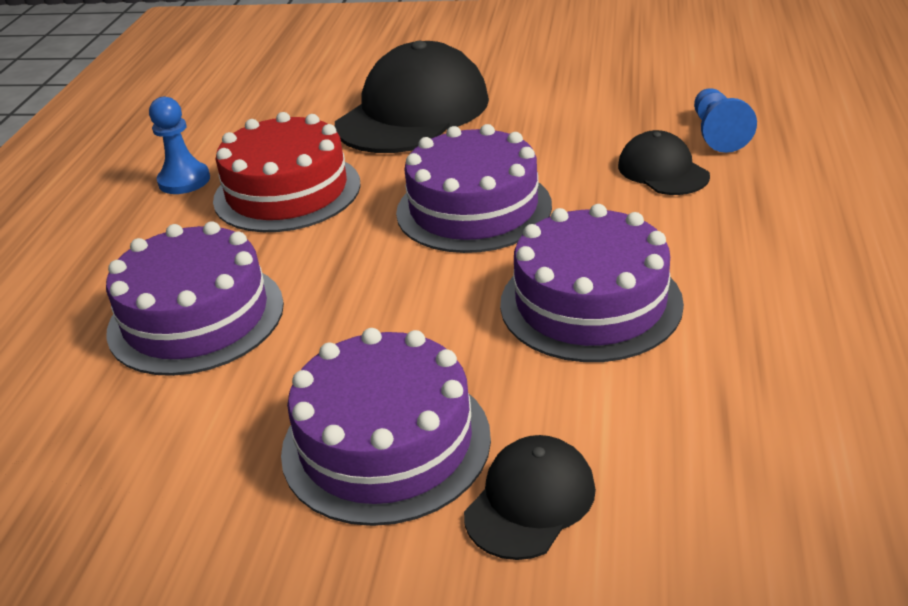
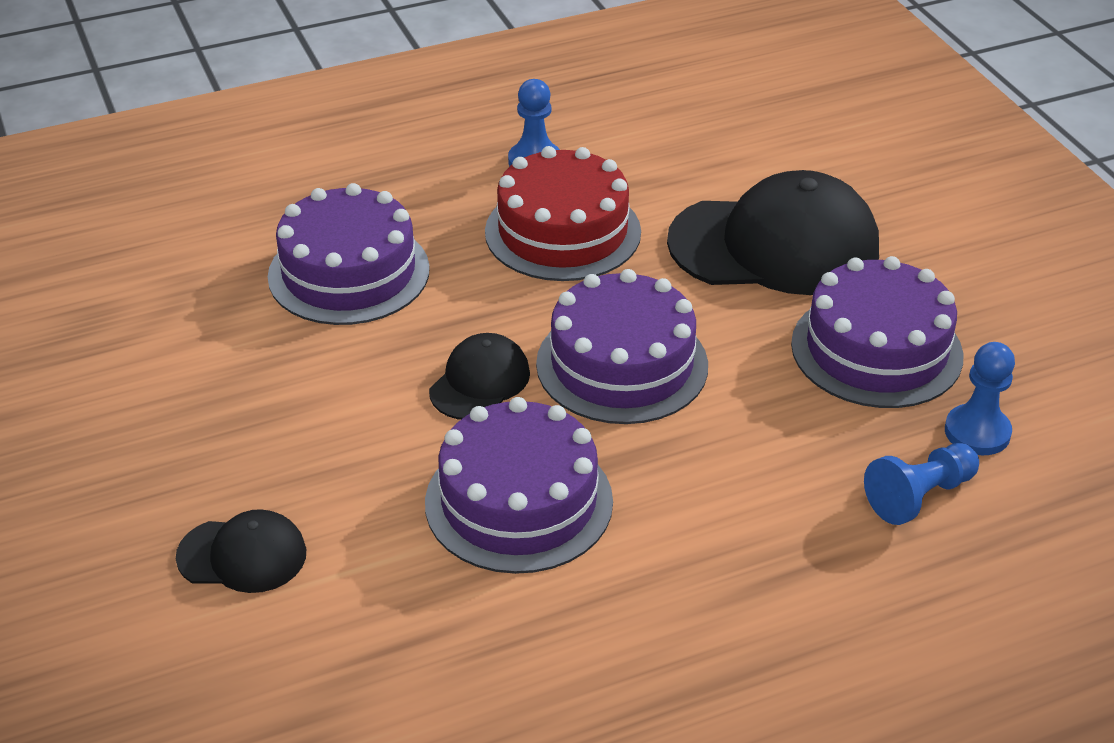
camera: 55 degrees right, 5 degrees up
(386, 443) = (262, 449): purple cake -> purple cake (876, 350)
(662, 171) = (798, 476): black cap -> black cap (480, 382)
(672, 98) = (977, 432): none -> blue pawn

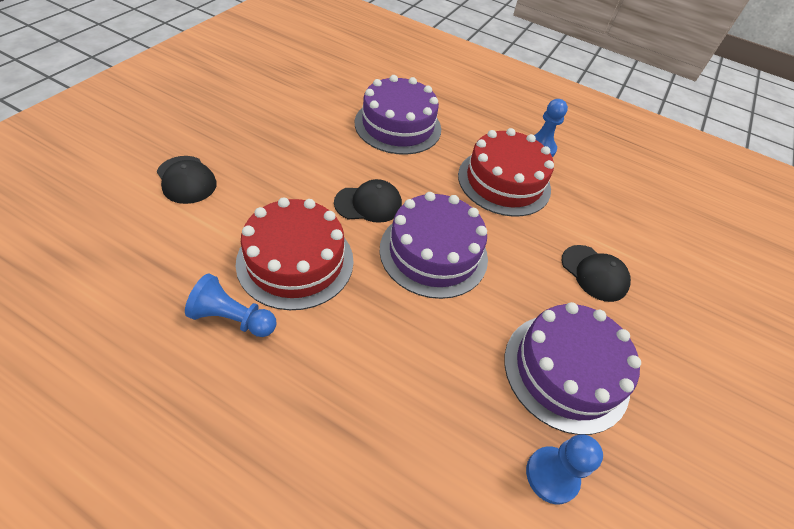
camera: 45 degrees right, 10 degrees up
(519, 502) = (295, 261): purple cake -> red cake
(774, 245) = (594, 273): black cap -> black cap, size x0.50
(919, 496) = (460, 469): blue pawn -> blue pawn (233, 318)

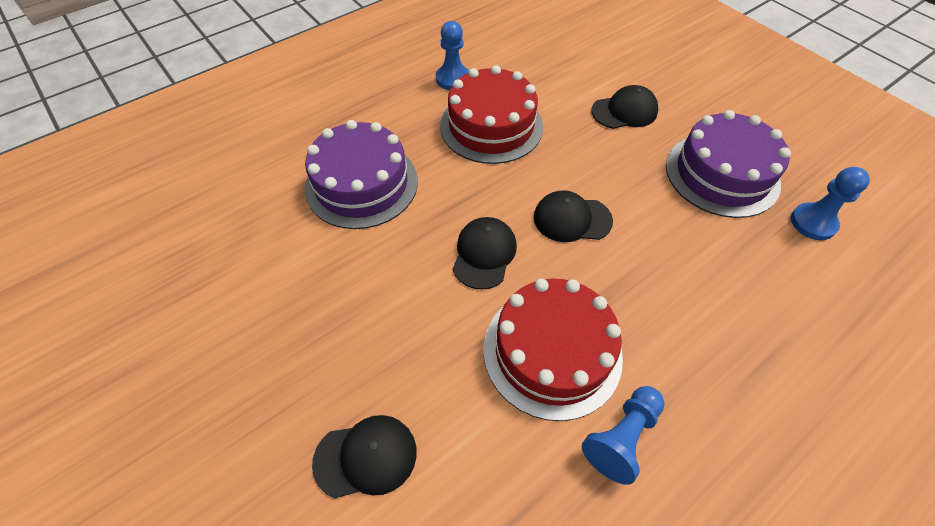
camera: 60 degrees left, 5 degrees up
(433, 253) = (572, 219): purple cake -> black cap

